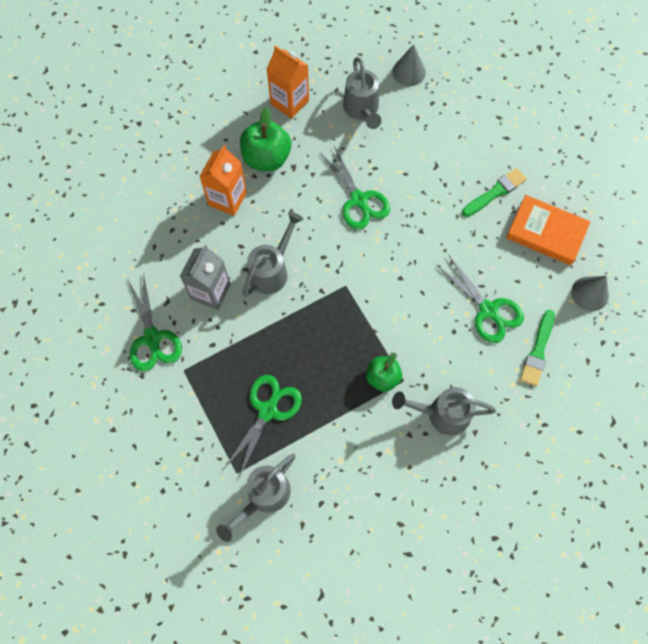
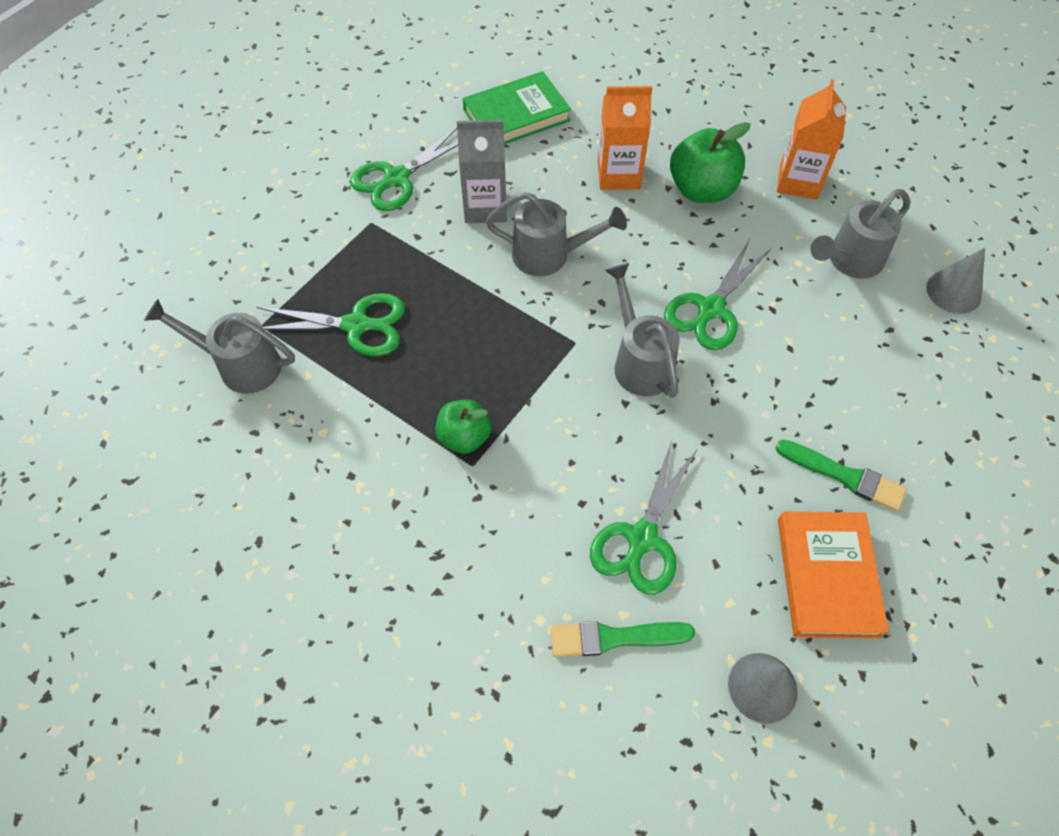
camera: 65 degrees right, 10 degrees down
(137, 236) = (516, 115): none -> green book
(442, 414) = (445, 535): grey watering can -> grey watering can (639, 362)

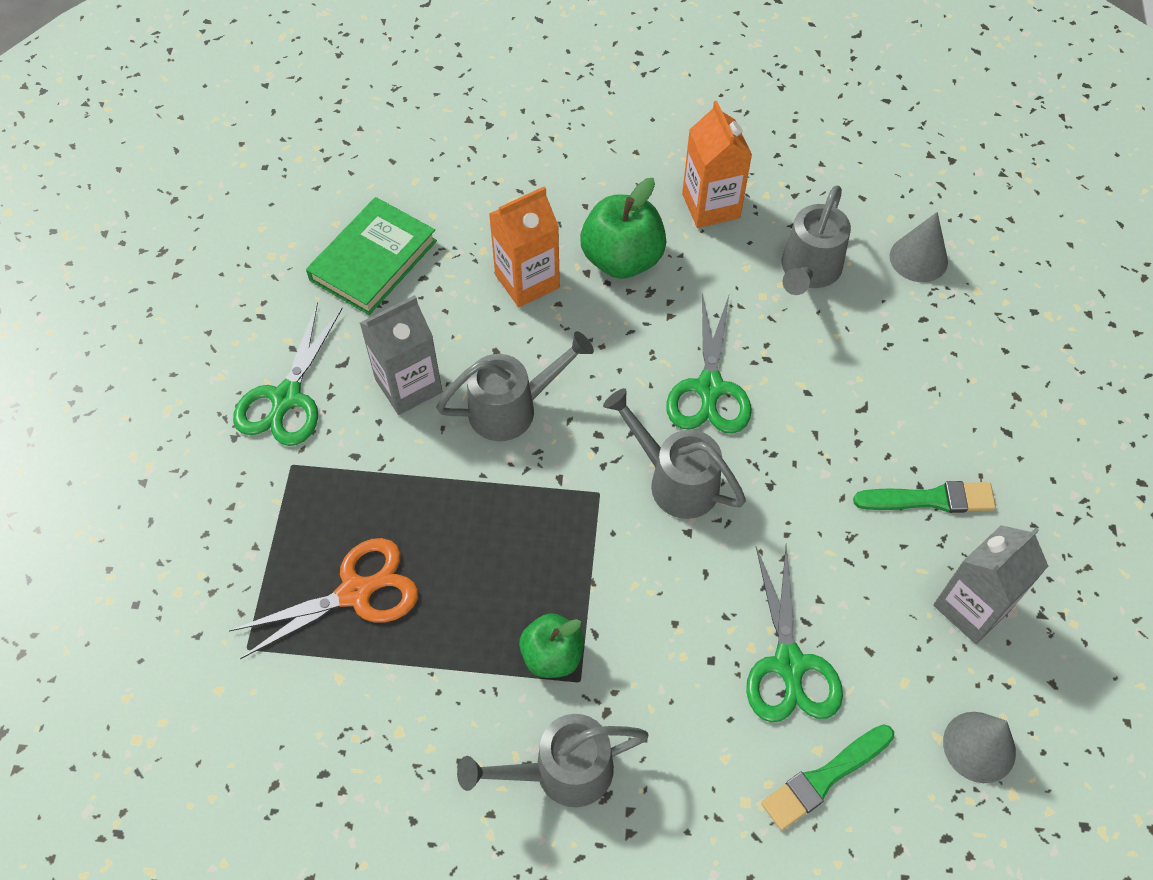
camera: 30 degrees left, 0 degrees up
(241, 365) = (255, 707): grey watering can -> grey watering can (561, 771)
(358, 325) = (357, 592): green scissors -> orange scissors
(827, 576) = (971, 607): orange book -> grey carton

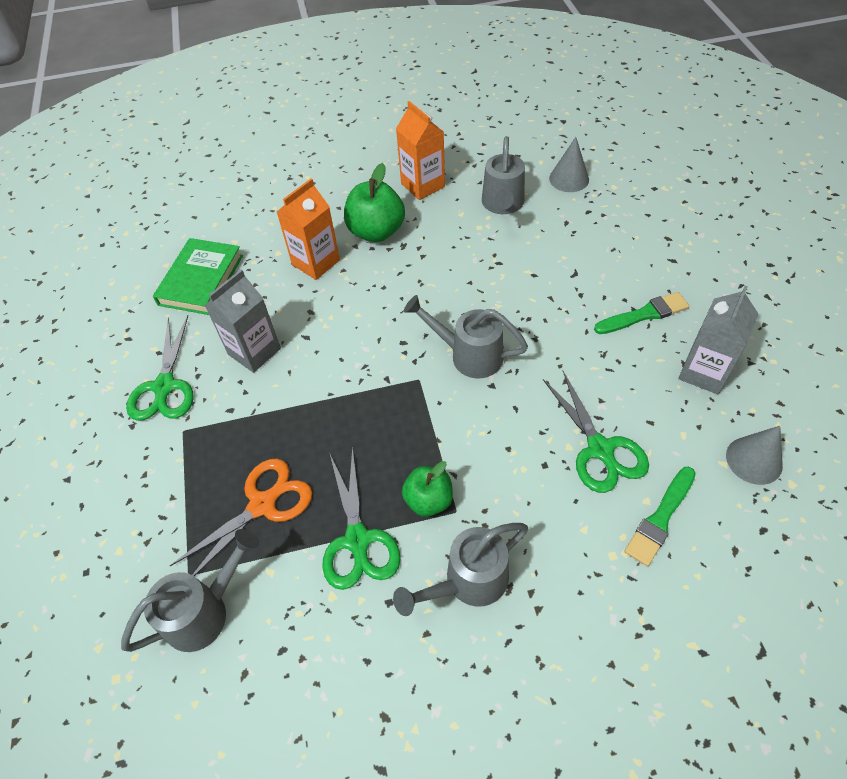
camera: 15 degrees left, 5 degrees down
(512, 408) = (335, 344): grey watering can -> grey watering can (204, 611)
(709, 389) = (468, 292): green scissors -> green scissors (358, 541)

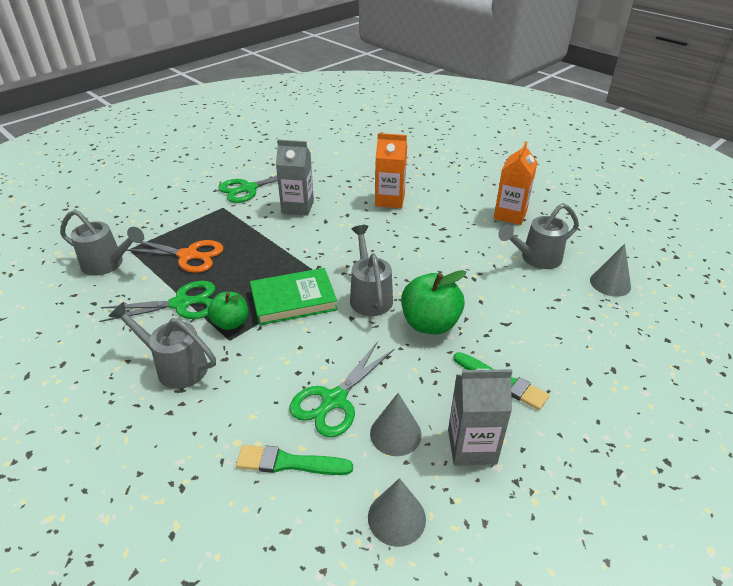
camera: 55 degrees right, 15 degrees down
(201, 280) = (335, 167): green book -> green book (293, 300)
(358, 541) = (182, 303): green scissors -> green scissors turned 150 degrees counterclockwise
(376, 231) = (443, 212): green apple -> green apple (430, 324)
(665, 419) = (395, 434): none -> grey cone

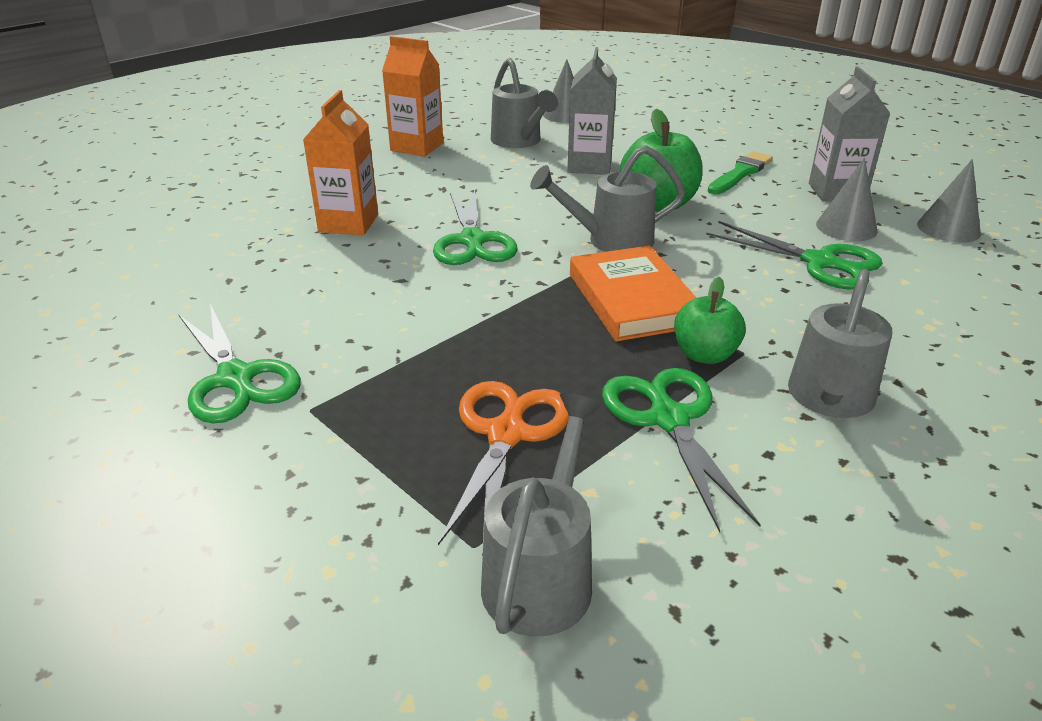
camera: 90 degrees left, 5 degrees down
(289, 463) = (932, 287): green brush -> none
(293, 300) = (632, 300): green book -> orange book
(297, 207) = (343, 310): grey carton -> grey carton (589, 166)
(368, 242) = (473, 241): none -> green scissors

